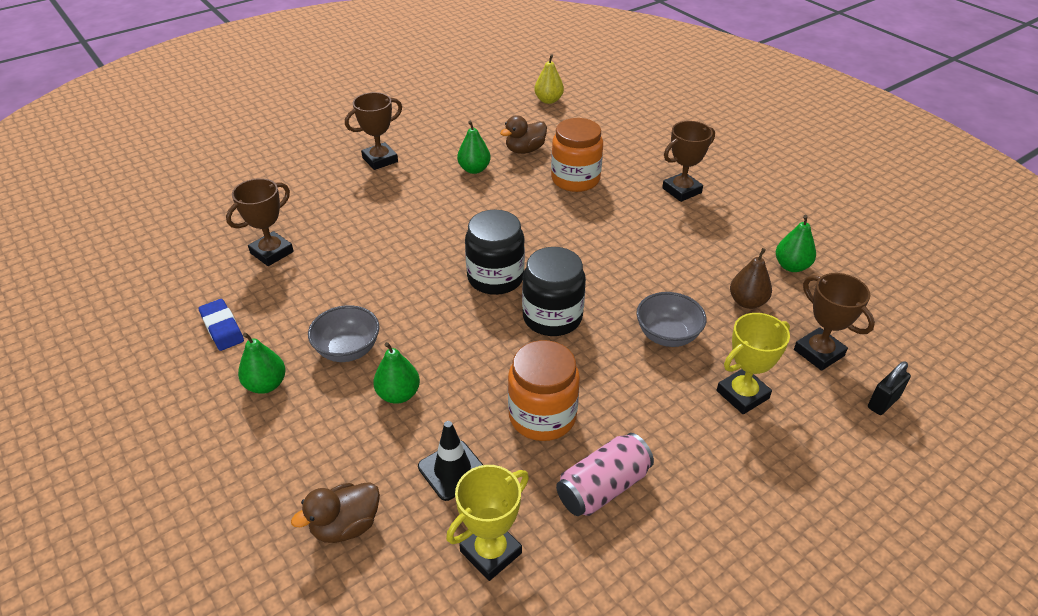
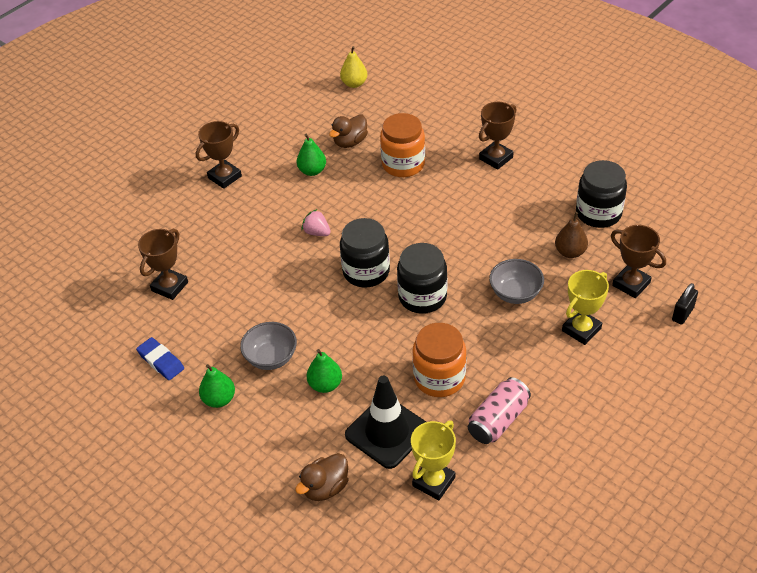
camera: 10 degrees left, 5 degrees up
(452, 470) = (387, 432): black traffic cone -> black traffic cone, size x1.60
(455, 228) = (317, 232): none -> pink strawberry
(791, 266) = (598, 213): green pear -> black jar

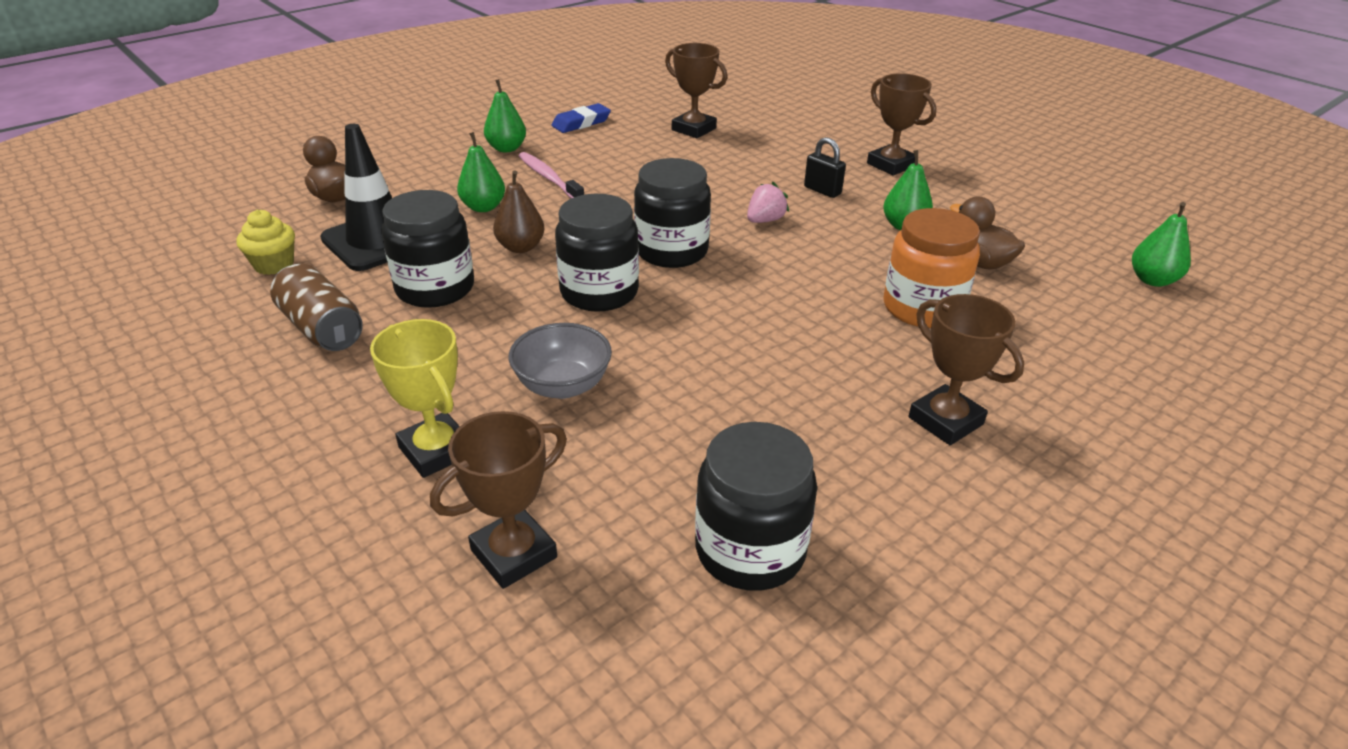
camera: 95 degrees right, 10 degrees down
(271, 358) = (549, 178): grey bowl -> pink toothbrush
(354, 84) = (1152, 280): yellow pear -> green pear
(433, 482) = (274, 265): yellow trophy -> yellow cupcake
(439, 378) = (435, 288): orange jar -> black jar
(498, 420) = (322, 328): pink can -> brown can
(570, 252) = (641, 477): brown pear -> brown pear (521, 247)
(682, 314) = (384, 625): black padlock -> black padlock (822, 190)

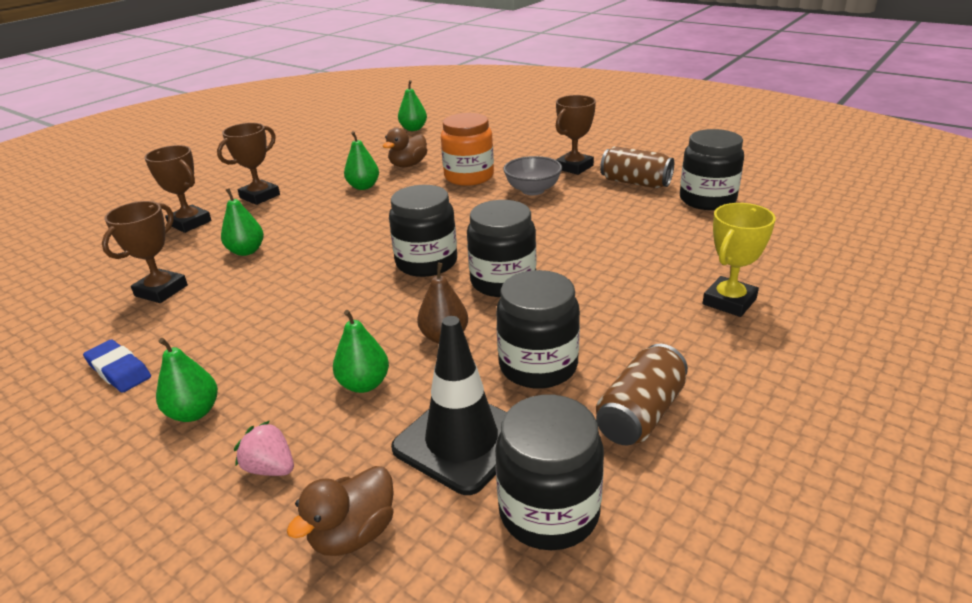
camera: 100 degrees left, 5 degrees down
(274, 265) = (549, 512): yellow cupcake -> black jar
(514, 554) = (776, 255): brown trophy -> brown trophy (190, 223)
(549, 178) = (286, 357): pink toothbrush -> none
(563, 385) = (627, 272): grey bowl -> grey bowl (533, 190)
(751, 160) = (246, 251): none -> green pear
(765, 220) = (365, 233): pink strawberry -> pink strawberry (270, 468)
(822, 190) = (308, 217): black padlock -> none
(855, 478) = (635, 182): none -> brown can

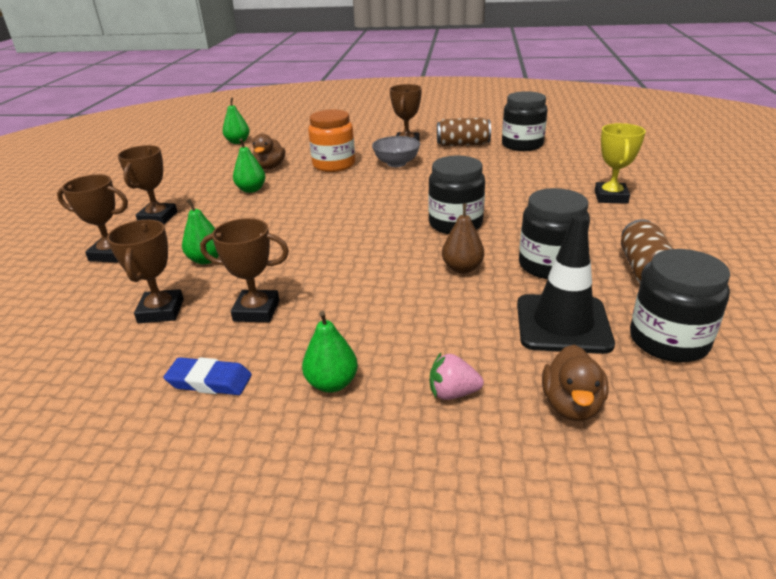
camera: 30 degrees left, 0 degrees up
(224, 317) = (256, 311): none -> brown trophy
(364, 384) = (446, 316): green pear -> none
(426, 262) = (381, 227): black jar -> none

